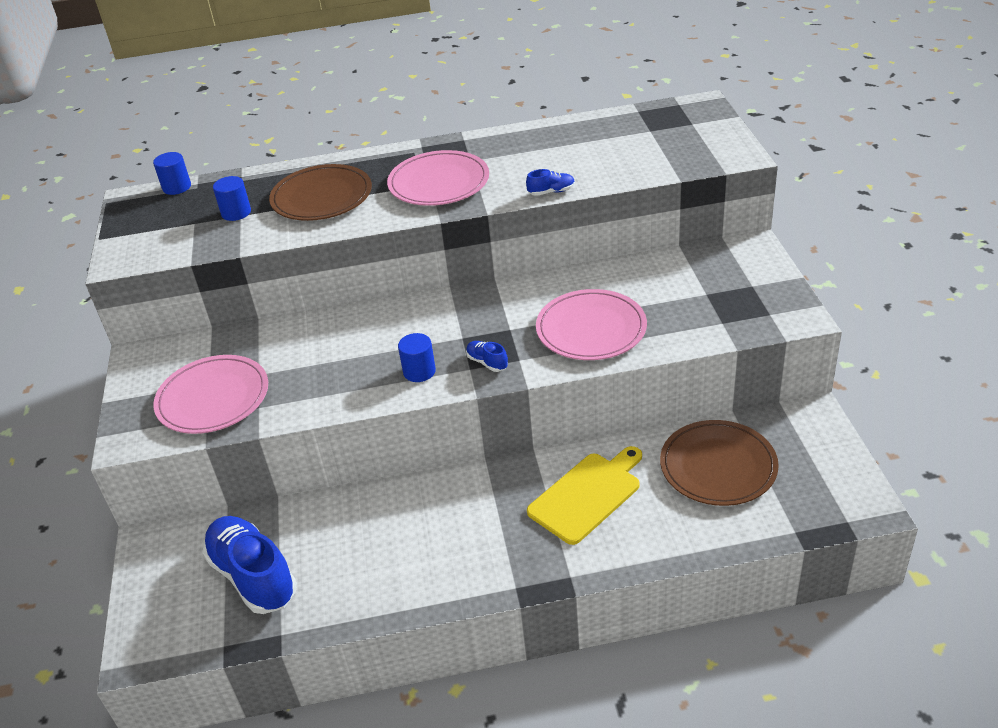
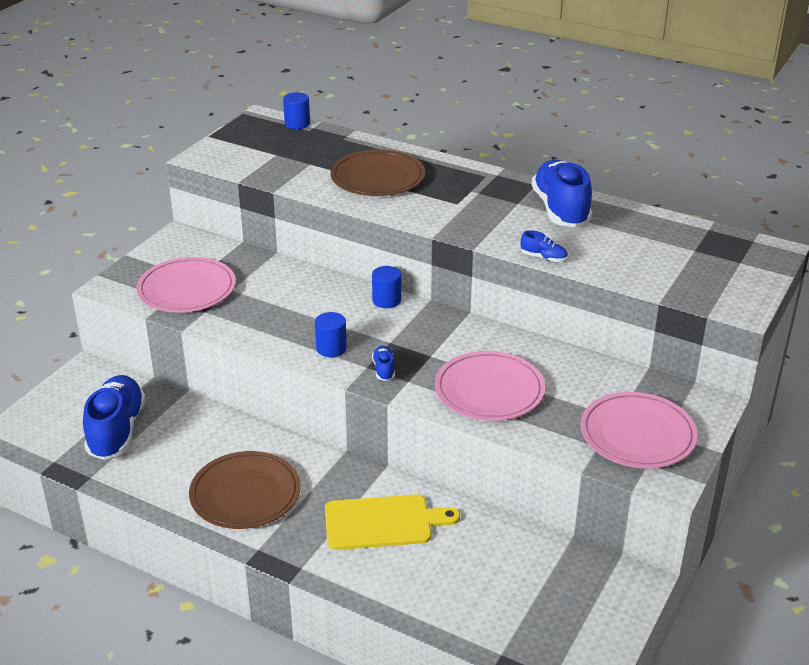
camera: 35 degrees right, 5 degrees down
(236, 213) = (310, 160): blue cylinder -> blue cylinder (386, 300)
(439, 183) = (471, 208): pink plate -> pink plate (637, 434)
(511, 149) = (560, 210): none -> blue shoe
(718, 466) = (505, 568): brown plate -> brown plate (245, 494)

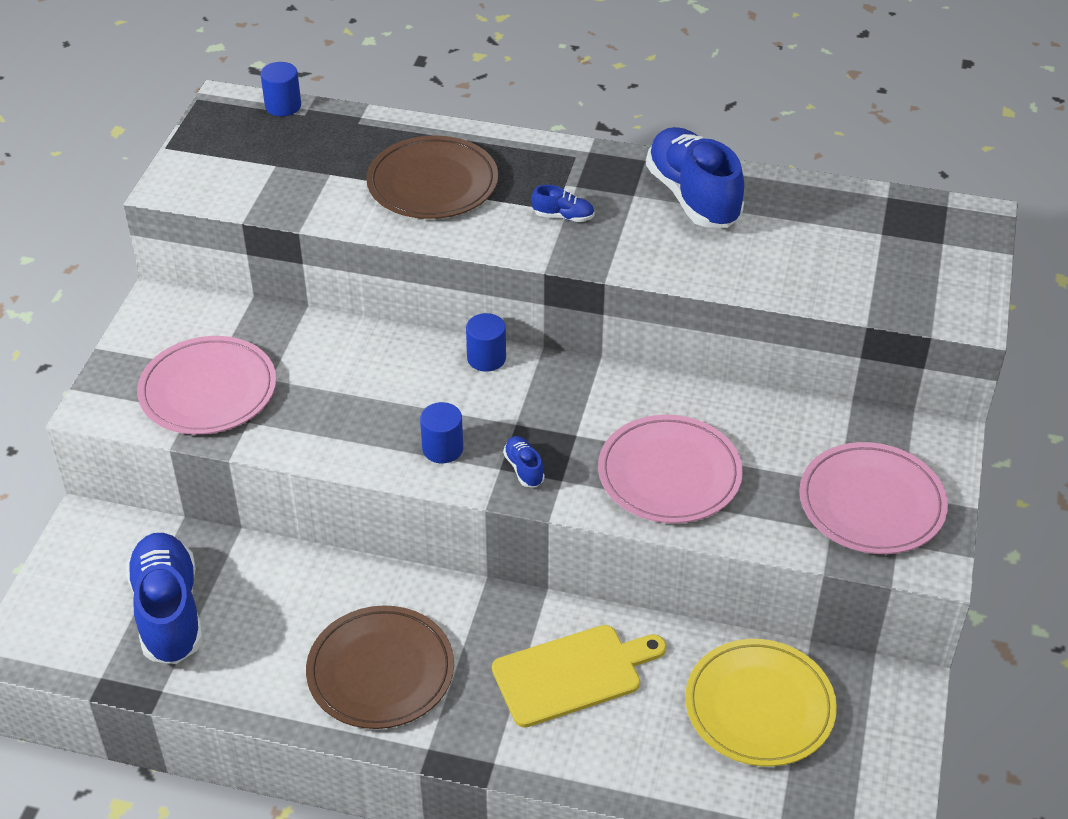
camera: 15 degrees left, 10 degrees up
(516, 571) = (759, 706): none -> yellow plate
(543, 258) = (700, 279): blue shoe -> blue shoe (563, 216)

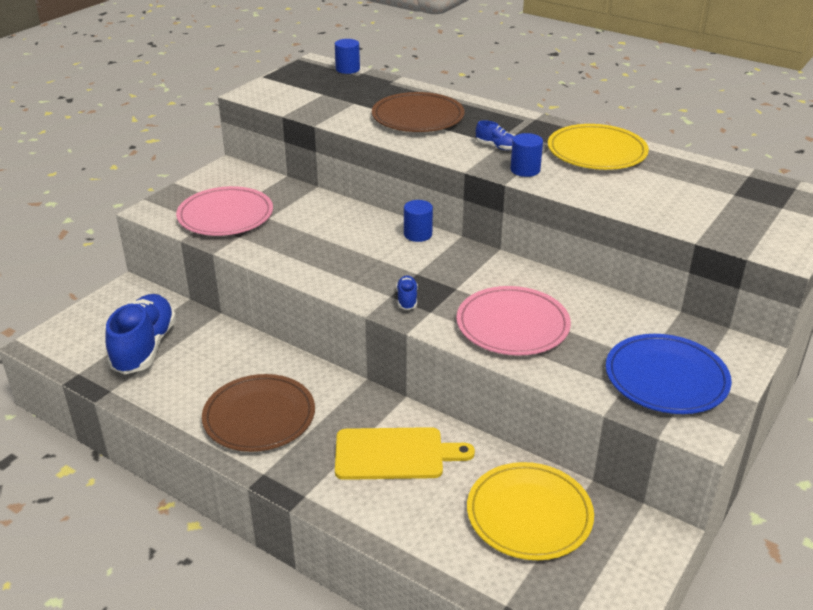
camera: 20 degrees right, 10 degrees down
(442, 448) = (357, 276): blue cylinder -> blue cylinder (525, 170)
(693, 197) = (596, 152): blue shoe -> yellow plate
(871, 503) = (666, 378): pink plate -> blue plate

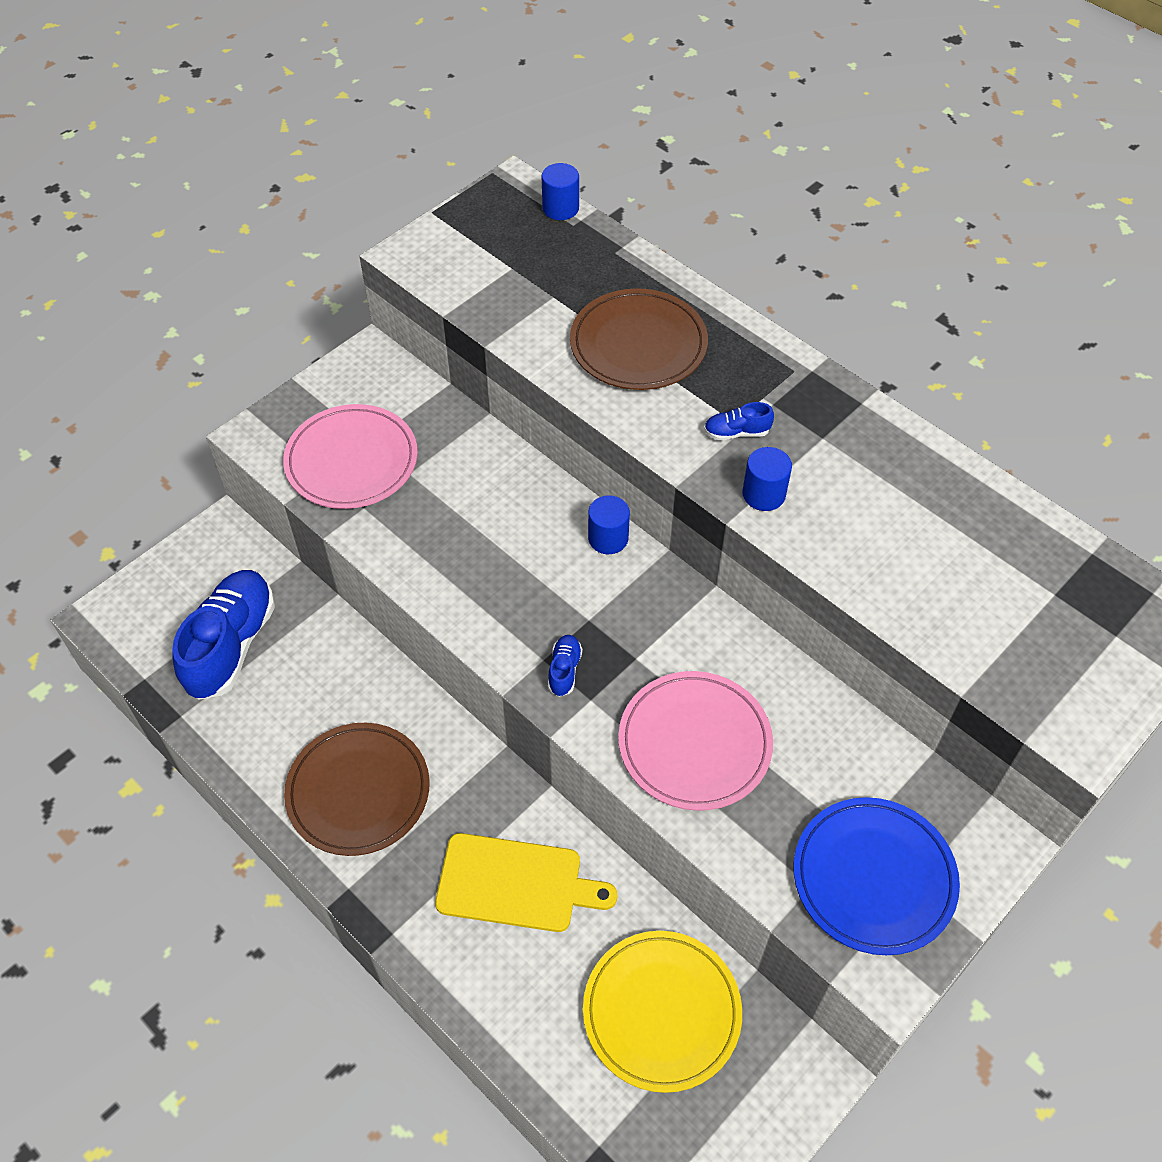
camera: 10 degrees right, 20 degrees up
(496, 147) = (736, 432): blue shoe -> blue shoe turned 135 degrees clockwise
(596, 152) = (881, 465): yellow plate -> none

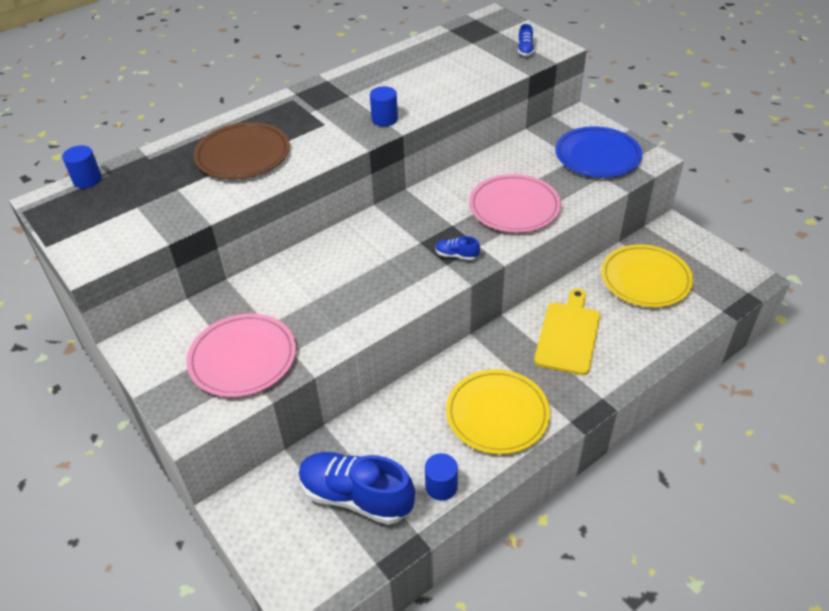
camera: 80 degrees left, 10 degrees down
(358, 791) = (497, 414): brown plate -> yellow plate
(608, 538) = (358, 229): blue cylinder -> blue cylinder (441, 486)
(736, 432) = (334, 124): blue shoe -> blue shoe (525, 50)

